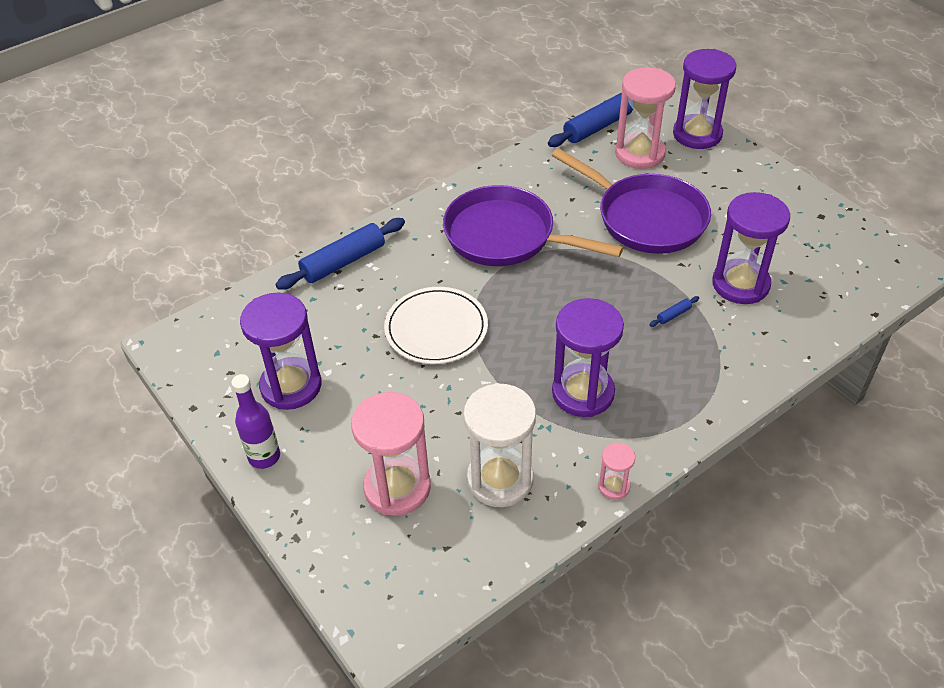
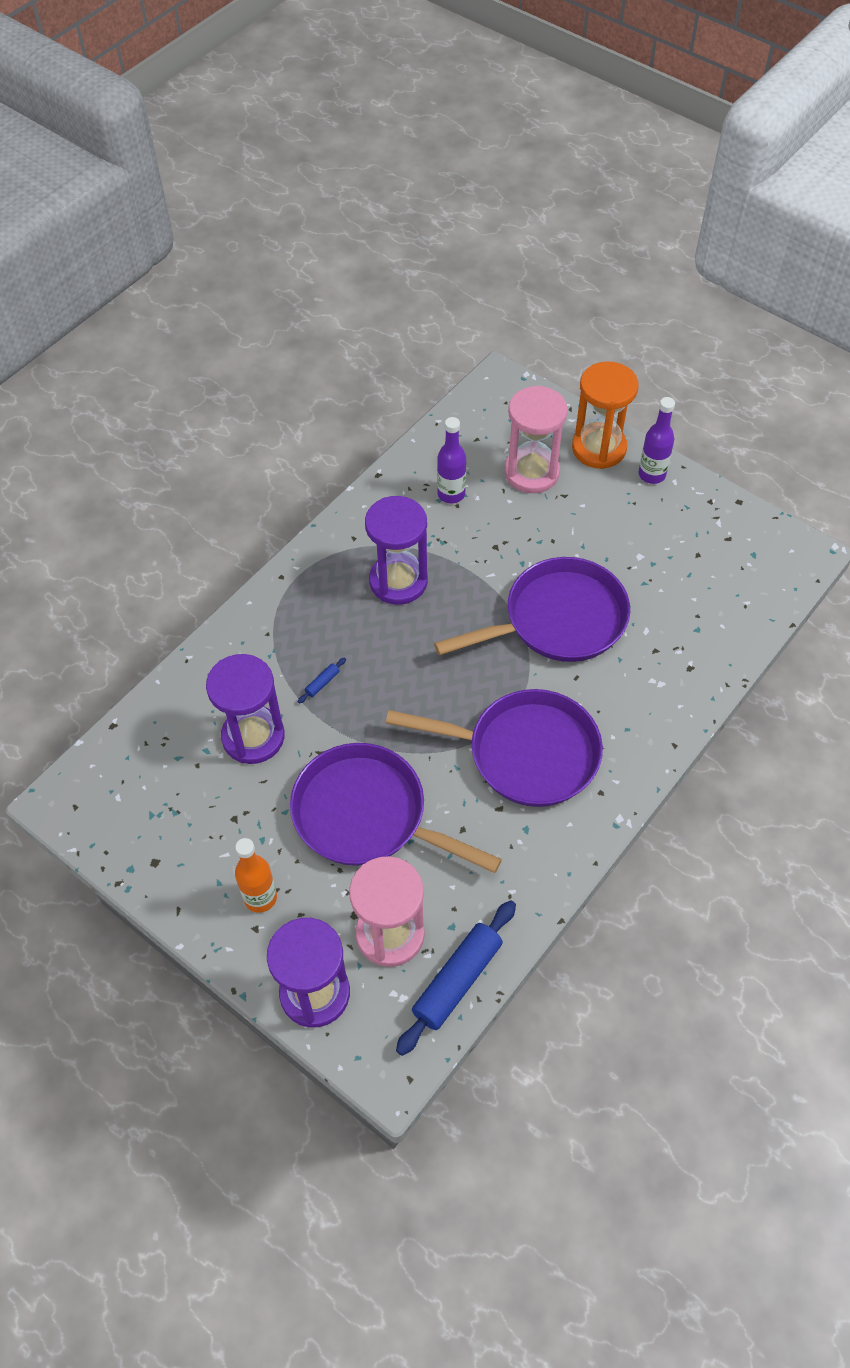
camera: 165 degrees right, 10 degrees up
(291, 386) = (665, 537): purple hourglass -> none
(305, 503) = (599, 448): none -> orange hourglass
(343, 262) = (690, 681): blue rolling pin -> none
(436, 328) = (557, 620): white plate -> purple pan
(500, 479) = (451, 494): white hourglass -> purple bottle
(614, 486) = (357, 506): pink hourglass -> none
(735, 185) = (260, 897): none -> orange bottle

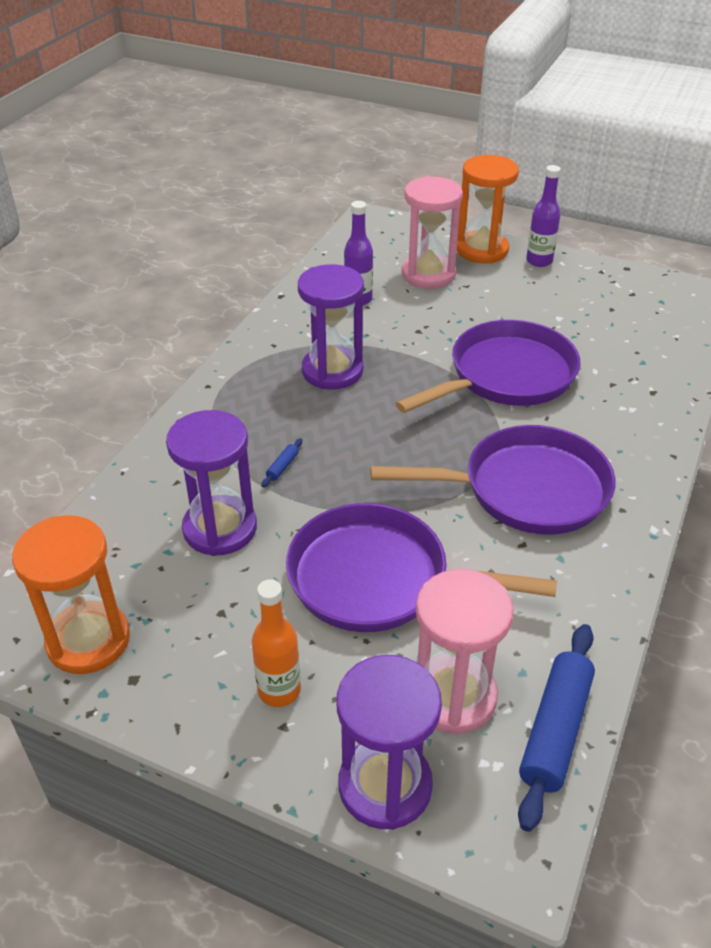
camera: 15 degrees left, 15 degrees down
(128, 820) = (88, 640): none -> orange hourglass

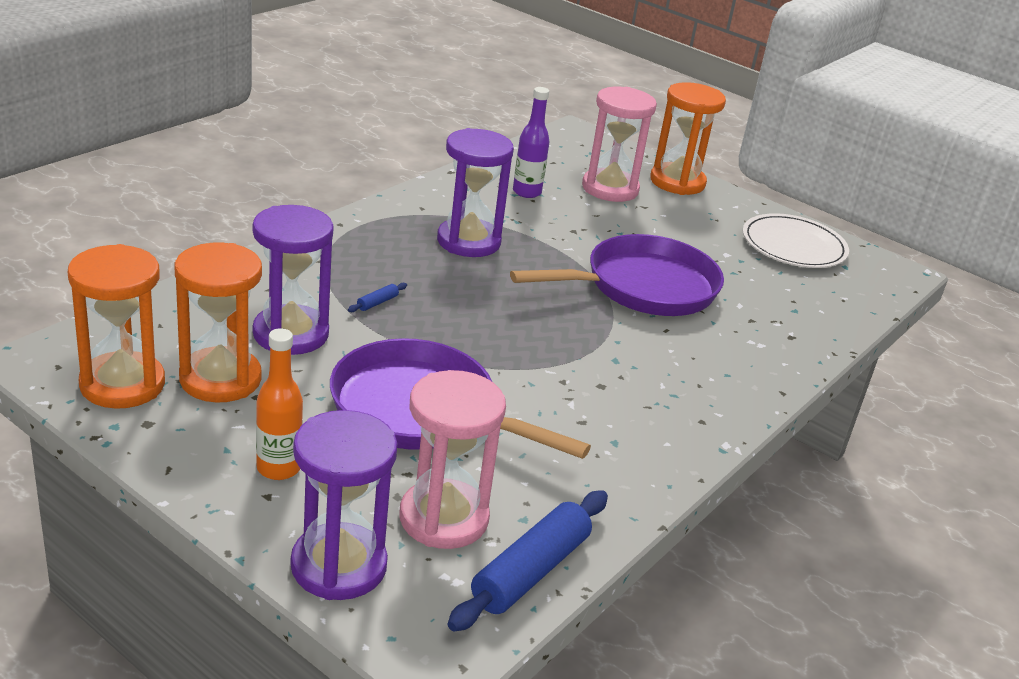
camera: 10 degrees right, 10 degrees down
(178, 603) = (220, 379): none -> orange hourglass
(525, 489) = (610, 380): purple pan -> none
(539, 261) = (732, 204): purple bottle -> none
(609, 291) = (793, 246): none -> white plate

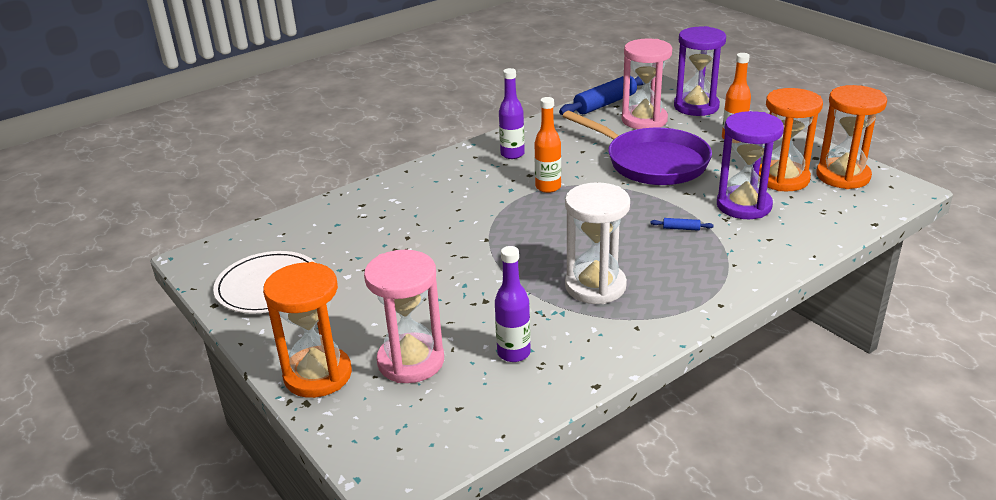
camera: 160 degrees left, 0 degrees up
(377, 303) = (681, 228): blue rolling pin -> blue rolling pin turned 45 degrees clockwise
(468, 241) = (595, 286): purple hourglass -> white hourglass
(565, 363) = (548, 187): none -> orange bottle
(642, 287) = (453, 243): purple pan -> none
(647, 426) = (512, 154): none -> purple bottle

